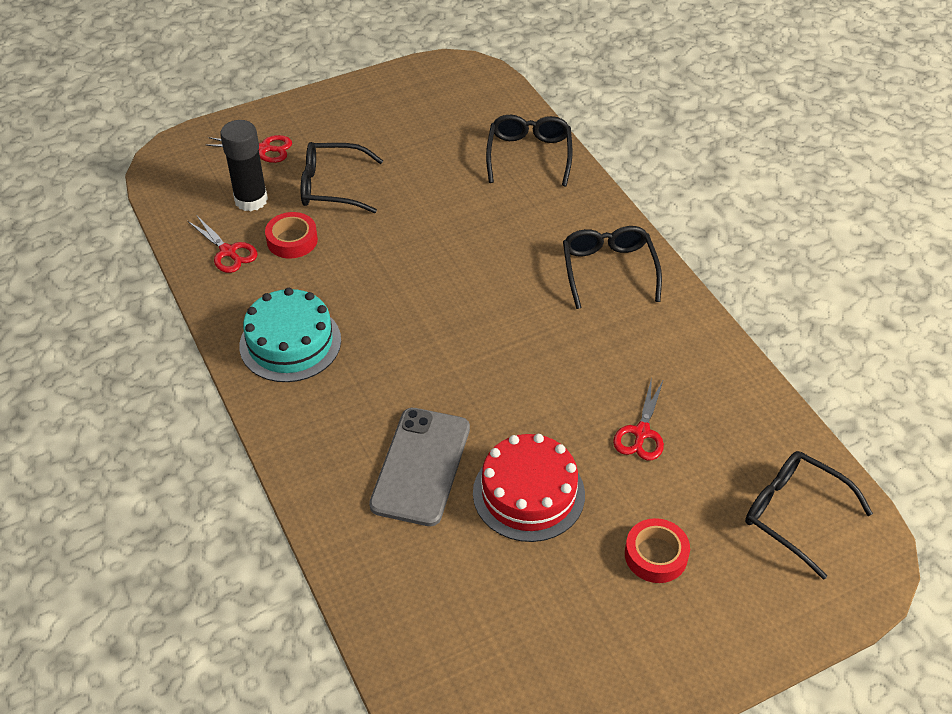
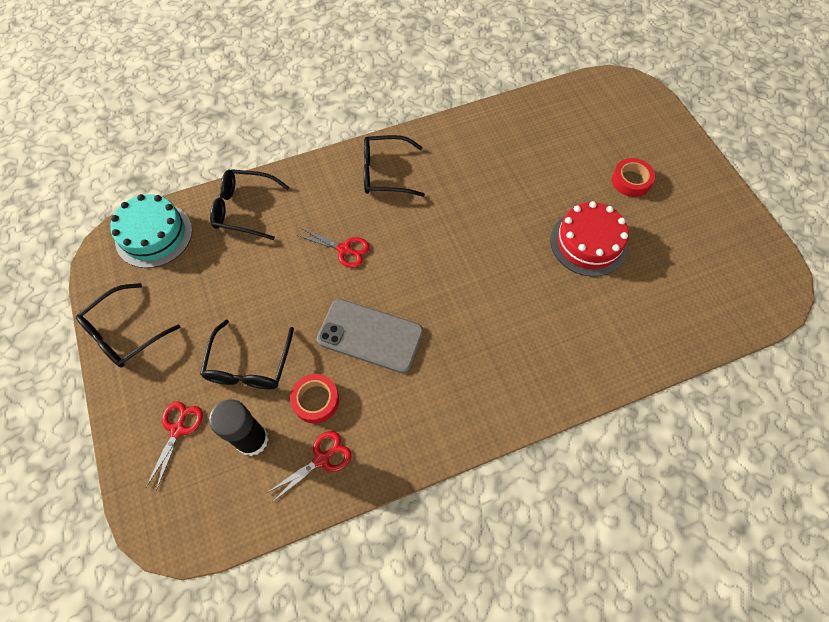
camera: 85 degrees left, 15 degrees up
(290, 343) = (441, 400): turquoise cake -> turquoise cake (154, 235)
(421, 466) = (567, 307): grey phone -> grey phone (370, 335)
(641, 433) = (536, 174): red scissors -> red scissors (344, 249)
(794, 514) = (596, 111): black glasses -> black glasses (124, 333)

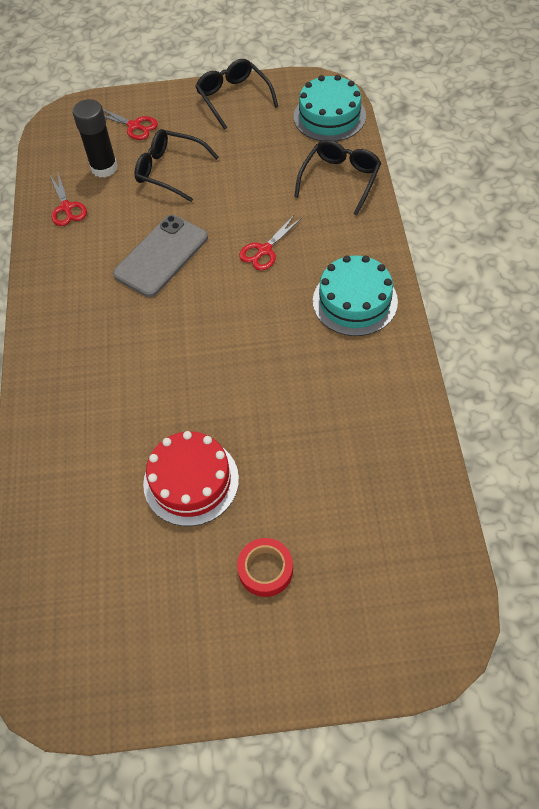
camera: 110 degrees right, 5 degrees down
(315, 400) = (118, 210): red tape -> none
(385, 173) = (355, 301): black glasses -> turquoise cake

